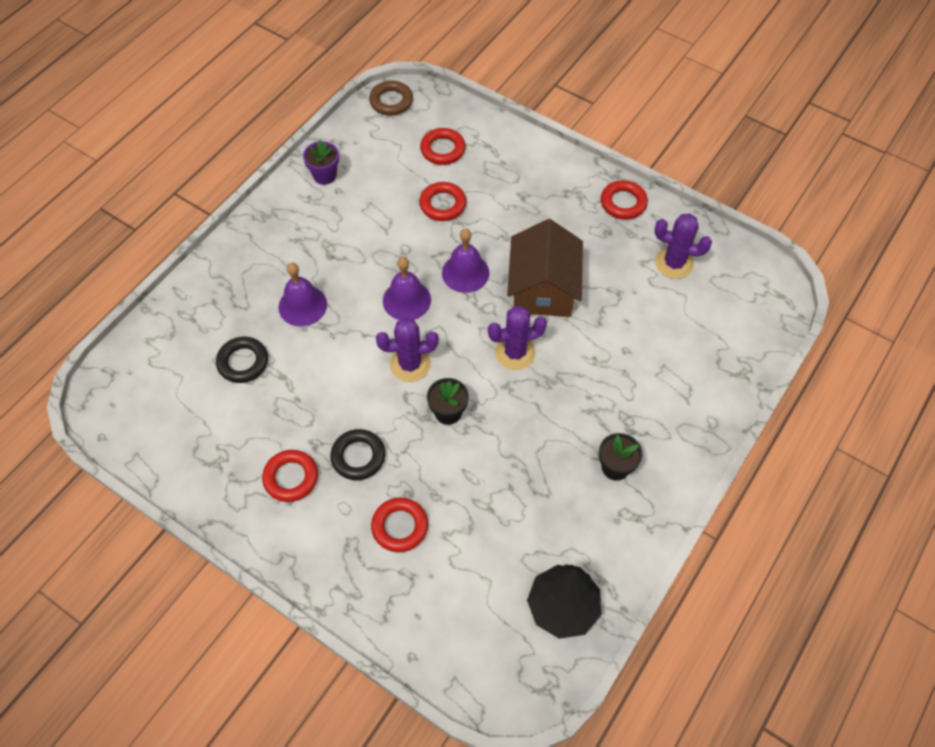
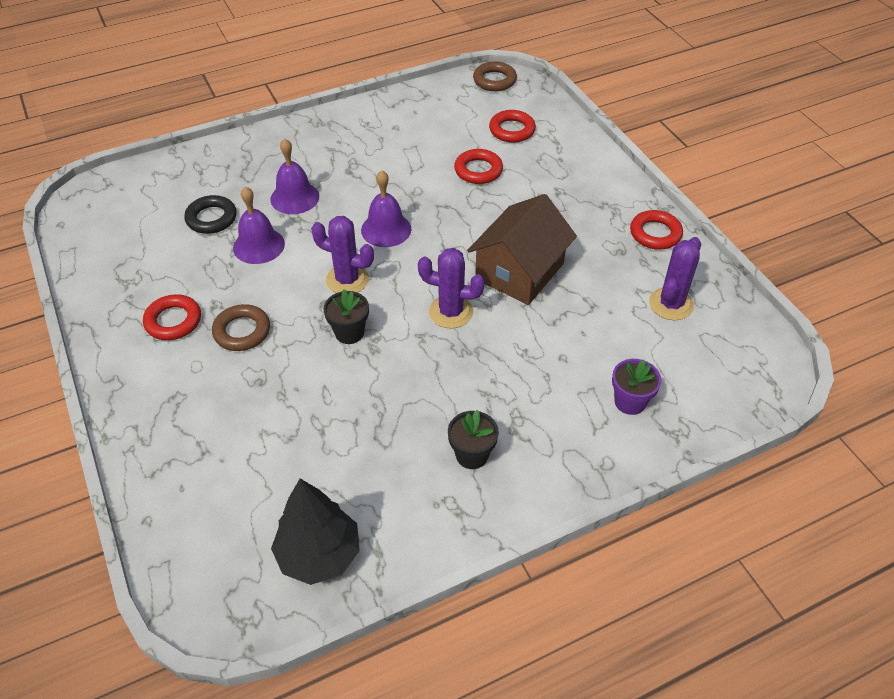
camera: 30 degrees right, 10 degrees down
(325, 175) = (393, 112): purple flower pot -> purple flower pot (630, 402)
(358, 457) = (242, 331): black ring -> brown ring
(400, 527) = (229, 405): red ring -> none
(465, 273) = (456, 230): purple bell -> purple bell (259, 245)
(674, 263) = (671, 304): purple cactus -> purple cactus turned 75 degrees clockwise

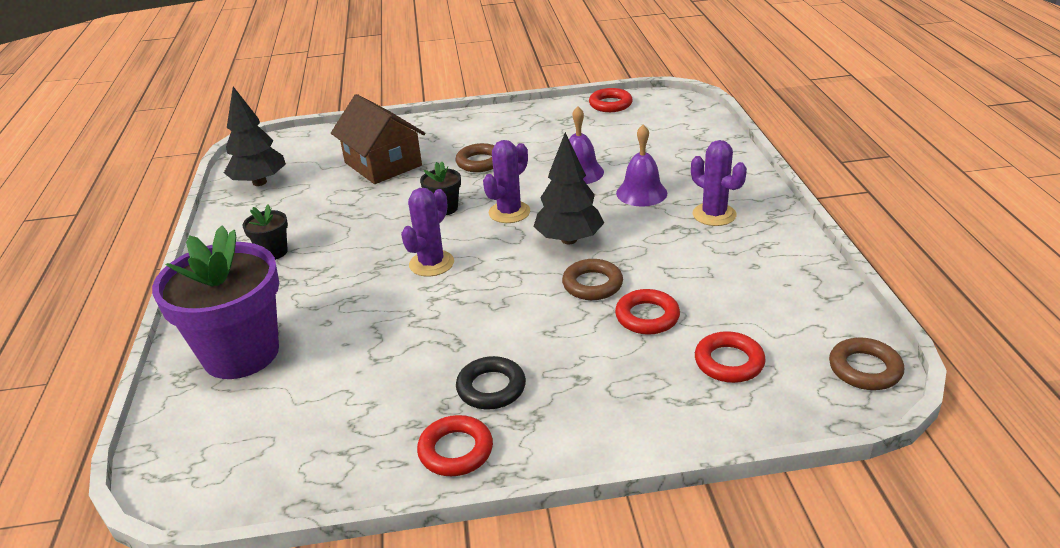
camera: 110 degrees right, 15 degrees down
(173, 321) = (510, 136): red ring -> red ring (610, 104)
(211, 218) = (627, 152): black ring -> black ring (491, 388)
(386, 229) = (569, 240): purple bell -> black tree
(448, 204) = (592, 284): none -> brown ring
(519, 271) = (458, 317): brown house -> brown house (383, 164)
(630, 402) = (241, 353): purple flower pot -> purple flower pot, size x2.27
(671, 304) = (333, 425): purple cactus -> purple cactus (714, 215)

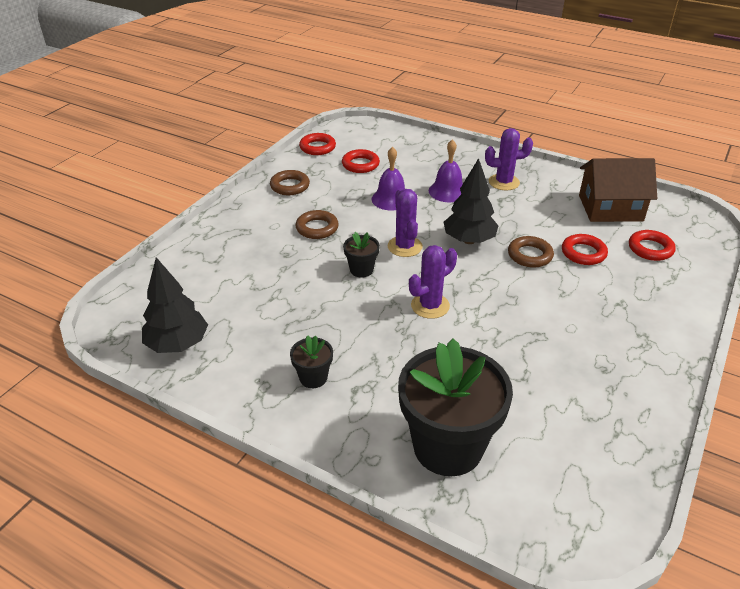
camera: 55 degrees left, 5 degrees up
(241, 353) = (448, 447): purple flower pot -> black flower pot
(383, 164) = (250, 269): brown house -> brown house (610, 208)
(431, 263) = (430, 306): purple cactus -> purple cactus turned 75 degrees clockwise
(456, 450) = (653, 381): red ring -> red ring (360, 164)
(491, 388) = (601, 341): black ring -> none
(864, 369) = (690, 215): brown ring -> brown ring (290, 186)

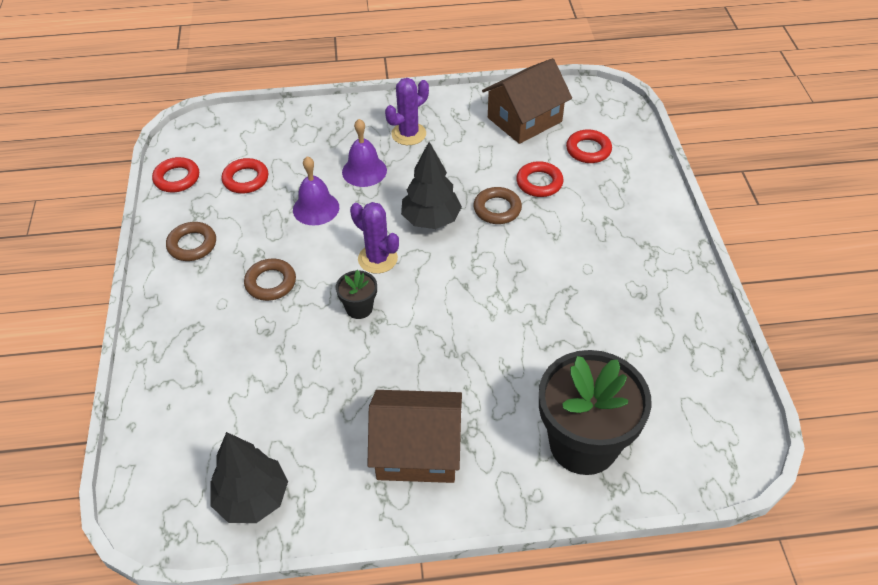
camera: 35 degrees left, 10 degrees up
(313, 378) = (417, 450): black flower pot -> brown house
(430, 306) = (455, 313): purple cactus -> none

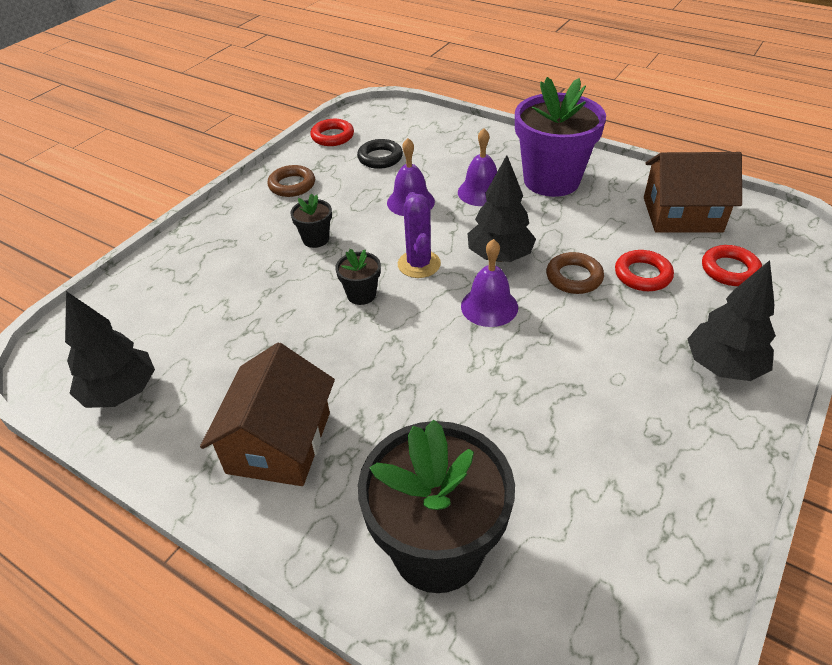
camera: 40 degrees right, 5 degrees down
(246, 179) = (380, 158): red ring -> black ring
(270, 283) = (316, 239): brown ring -> black flower pot
(408, 134) = (551, 180): purple cactus -> purple flower pot
(417, 450) = (279, 442): brown house -> brown house turned 60 degrees clockwise
(461, 264) = (489, 306): none -> purple bell
(638, 224) = (723, 366): none -> black tree

